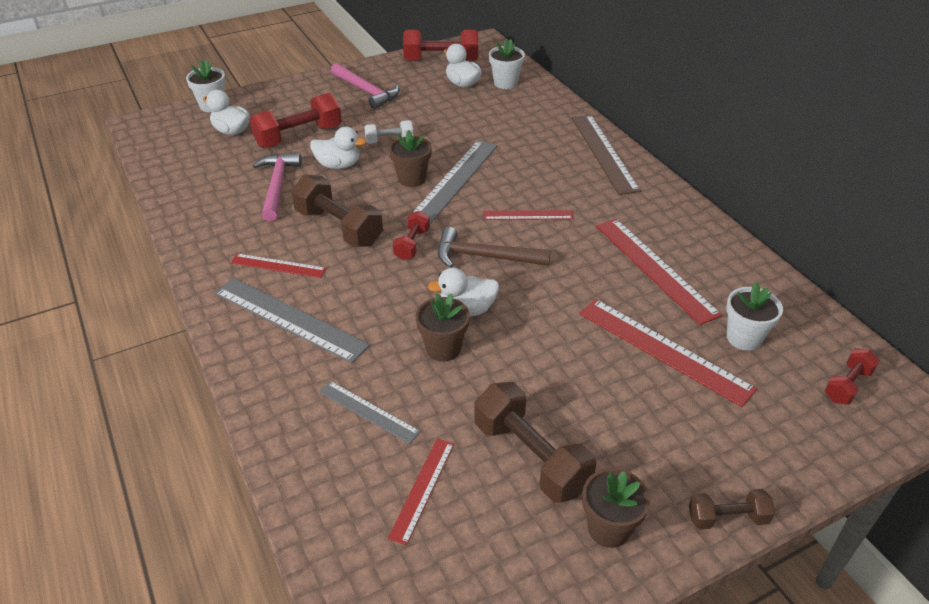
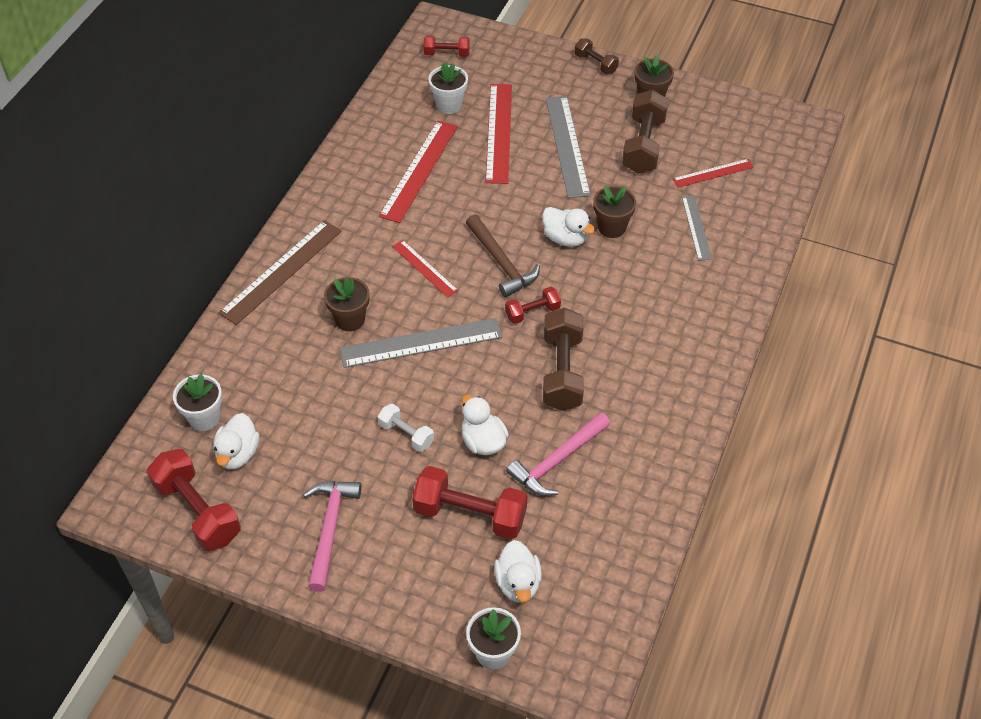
camera: 130 degrees left, 10 degrees up
(278, 266) = (642, 373): red ruler -> none
(289, 319) = (678, 322): grey ruler -> grey ruler (567, 146)
(412, 179) = (450, 373): brown flower pot -> brown flower pot (350, 319)

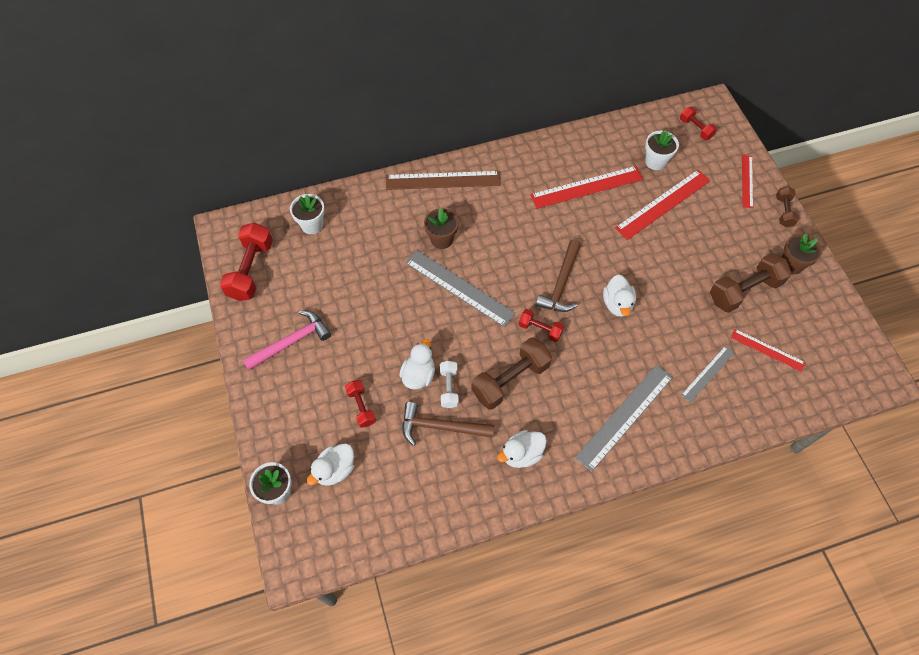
camera: 50 degrees right, 10 degrees up
(238, 454) = (302, 259): white duck -> white duck (521, 454)
(406, 434) = (388, 330): white dumbbell -> white dumbbell (449, 388)
(424, 268) = (516, 247): red ruler -> red ruler (747, 181)
(470, 514) = (361, 407): red dumbbell -> red dumbbell, size x0.55
(557, 461) = (441, 427): pink hammer -> brown hammer
(567, 146) = (694, 248): grey ruler -> grey ruler (624, 416)
(612, 227) = (654, 323): brown flower pot -> none

